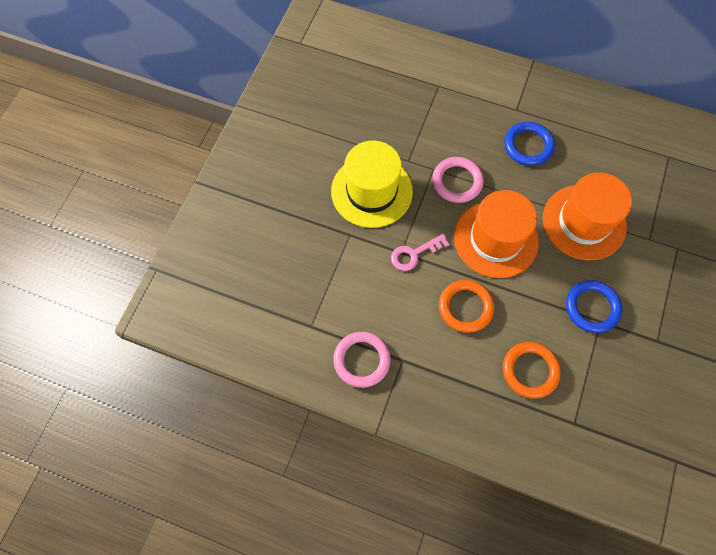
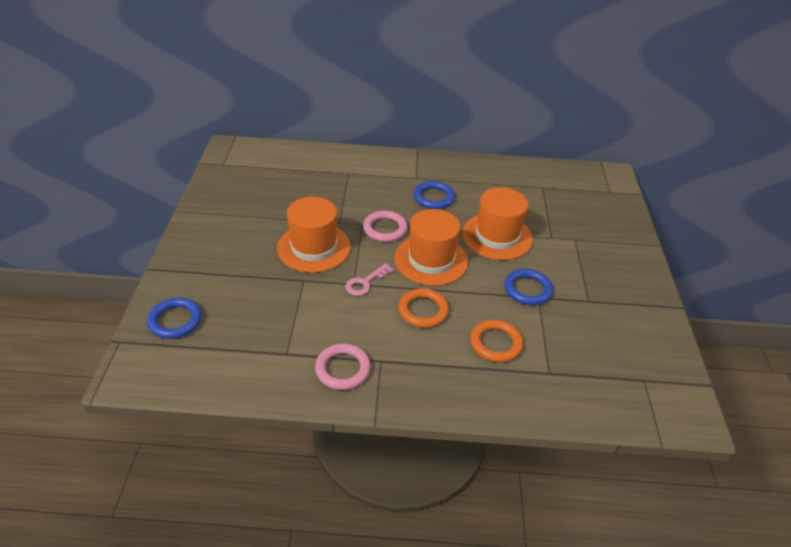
camera: 20 degrees left, 25 degrees down
(212, 257) = (175, 321): none -> blue ring
(371, 191) = (314, 247): yellow hat -> orange hat

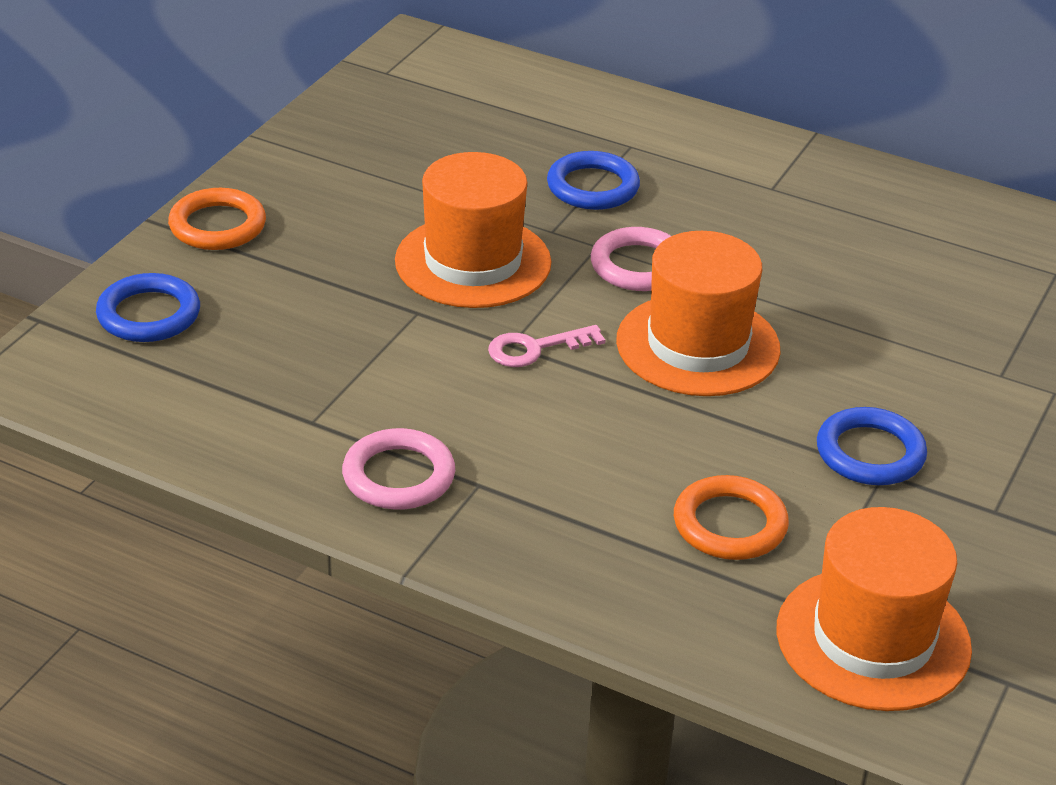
camera: 25 degrees right, 5 degrees down
(423, 310) = (619, 427): orange ring -> orange ring (217, 226)
(433, 198) = (784, 234): blue ring -> blue ring (593, 187)
(497, 236) = (874, 340): orange hat -> orange hat (873, 639)

